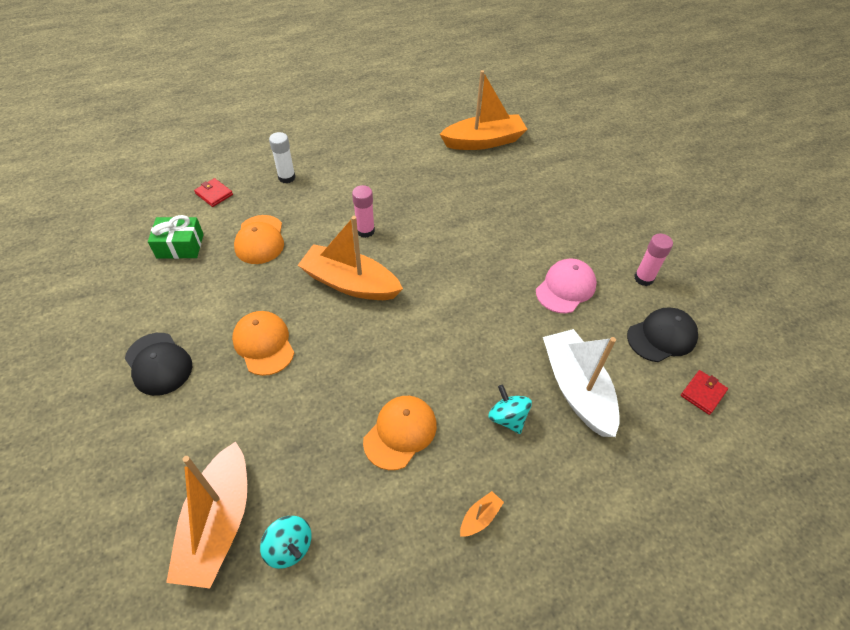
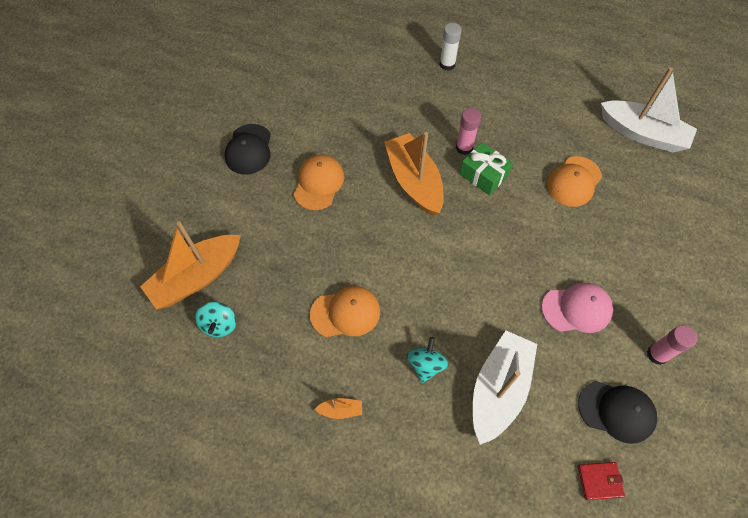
camera: 45 degrees right, 10 degrees up
(180, 246) = (329, 73): green gift -> green gift (483, 175)
(214, 194) = (384, 46): red wallet -> none
(260, 240) = (384, 103): orange cap -> orange cap (574, 181)
(483, 141) = (642, 134): orange boat -> white boat

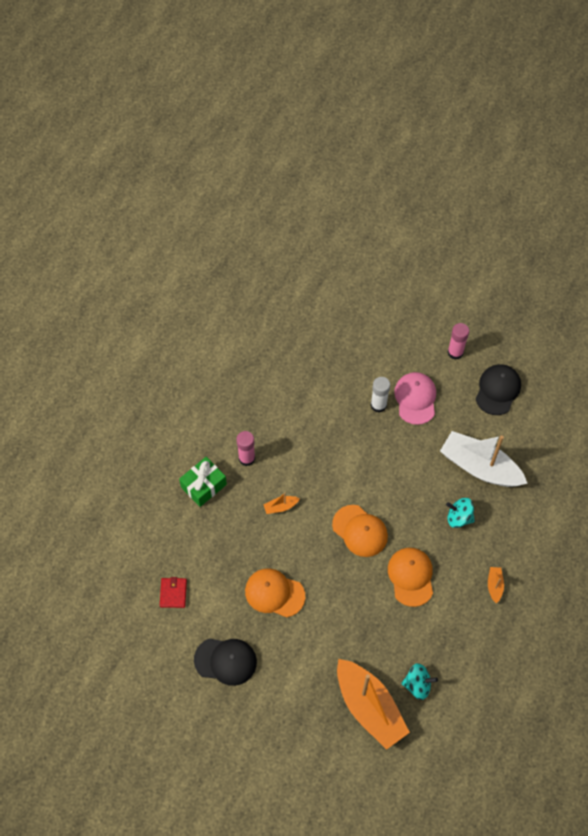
camera: 85 degrees left, 0 degrees up
(414, 181) = (280, 507): orange boat -> orange boat, size x0.40
(447, 64) = (139, 459): white glue stick -> white glue stick (378, 405)
(483, 175) = (279, 446): green gift -> green gift (203, 486)
(574, 181) = (294, 374): orange cap -> orange cap (360, 531)
(599, 481) = (546, 413): red wallet -> red wallet (173, 593)
(642, 134) = (248, 309): white boat -> none

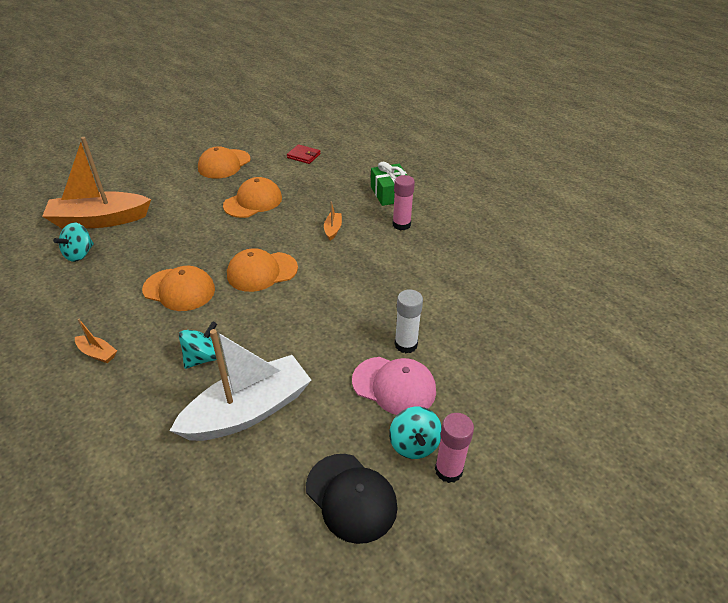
camera: 115 degrees right, 20 degrees down
(225, 661) = (224, 164): black cap -> orange cap
(449, 374) = (414, 444): none -> turquoise spinning top

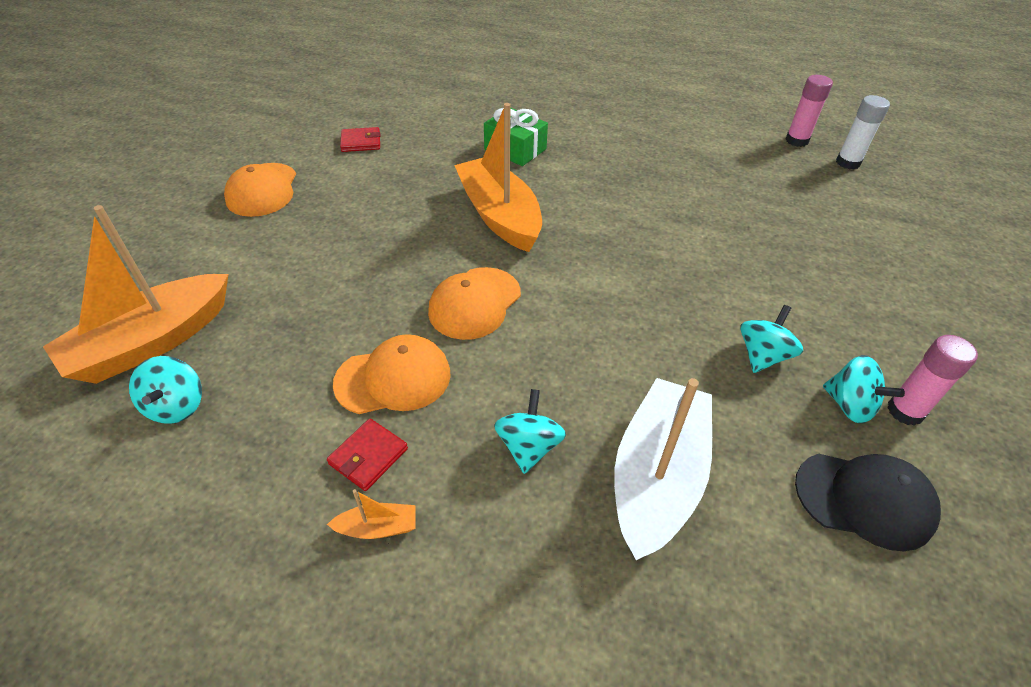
camera: 35 degrees left, 5 degrees up
(128, 320) = (368, 456): none -> red wallet
(253, 202) = (360, 222): orange cap -> none
(333, 229) = (499, 215): orange boat -> orange boat, size x2.49
(394, 386) = (762, 356): pink cap -> turquoise spinning top
(401, 225) = (567, 179): pink glue stick -> pink glue stick (796, 141)
(406, 344) = (722, 306): white glue stick -> white glue stick (848, 163)

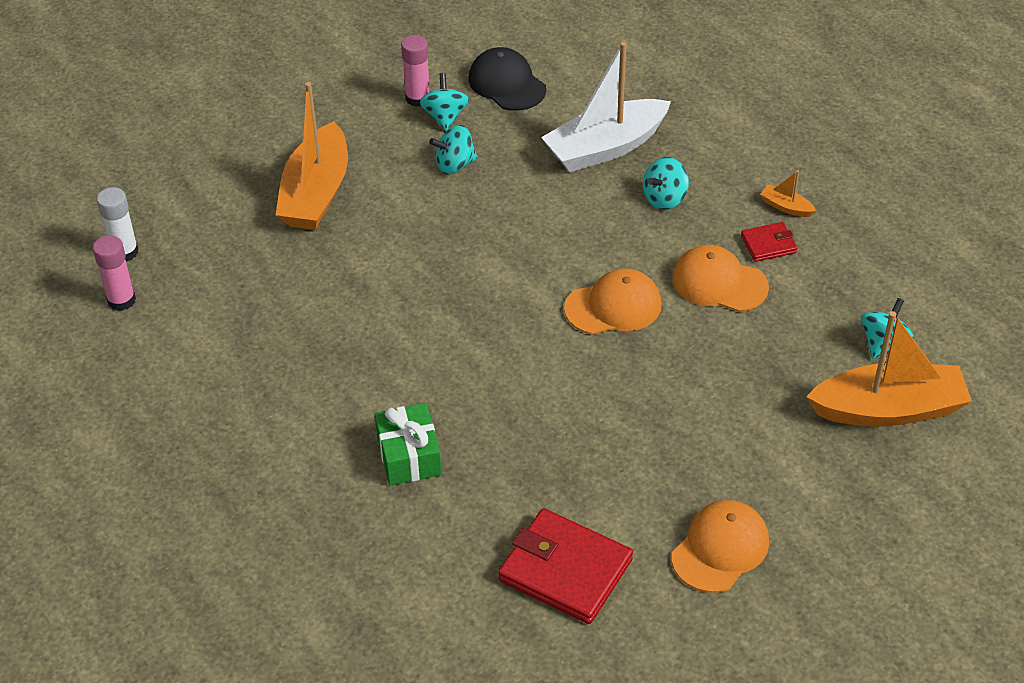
camera: 140 degrees left, 0 degrees up
(361, 142) = (565, 570): red wallet -> red wallet, size x1.98
(499, 215) = (512, 378): orange boat -> orange boat (316, 193)

